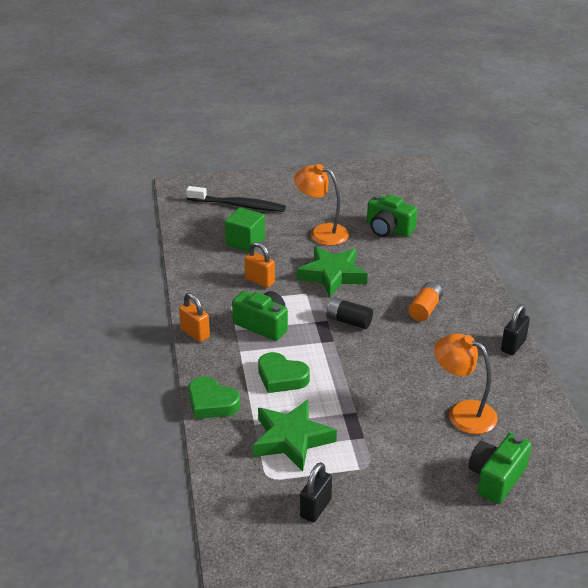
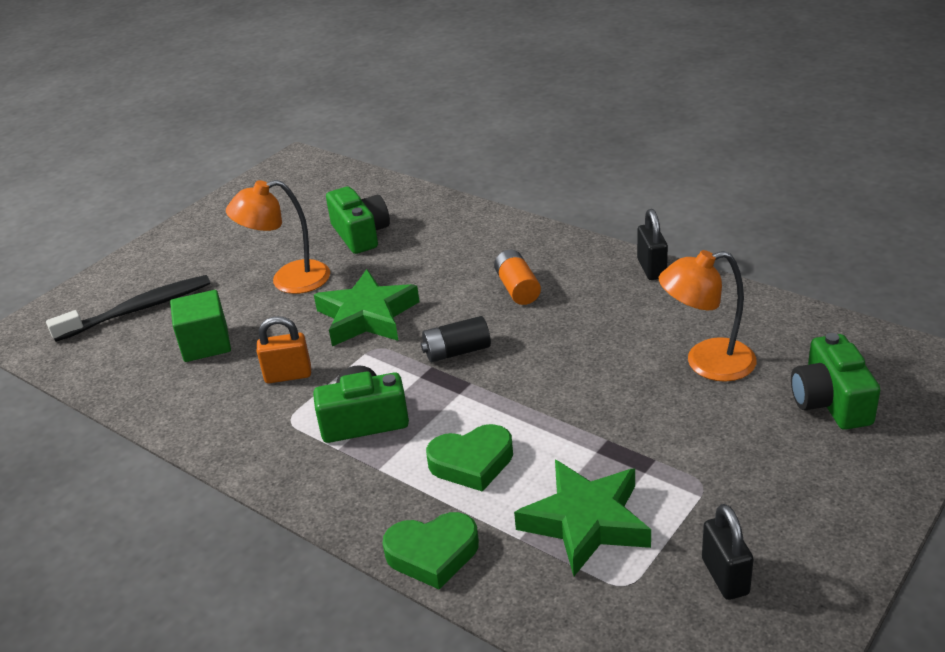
camera: 40 degrees left, 0 degrees up
(195, 333) = (291, 488): orange padlock -> none
(388, 229) = (361, 234): green camera -> green camera turned 105 degrees counterclockwise

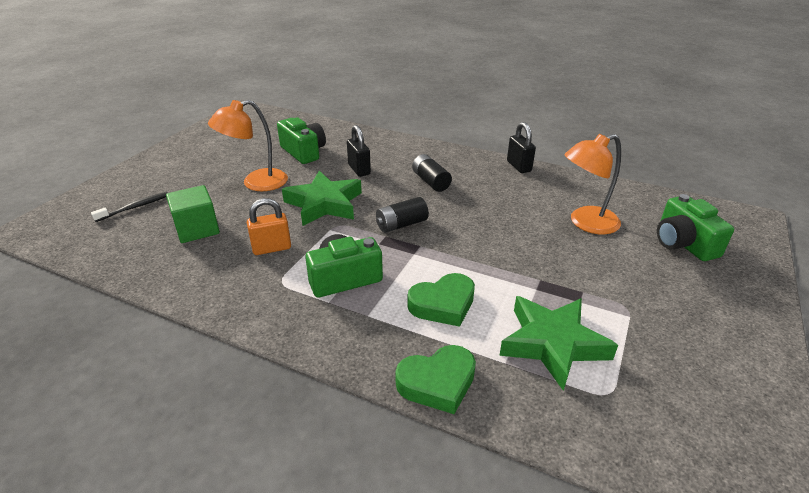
camera: 15 degrees left, 0 degrees up
(138, 310) = (135, 207): black toothbrush -> black toothbrush, size x0.57
(517, 288) = (431, 181): orange battery -> black battery
(725, 576) = (681, 378): black padlock -> black padlock (359, 170)

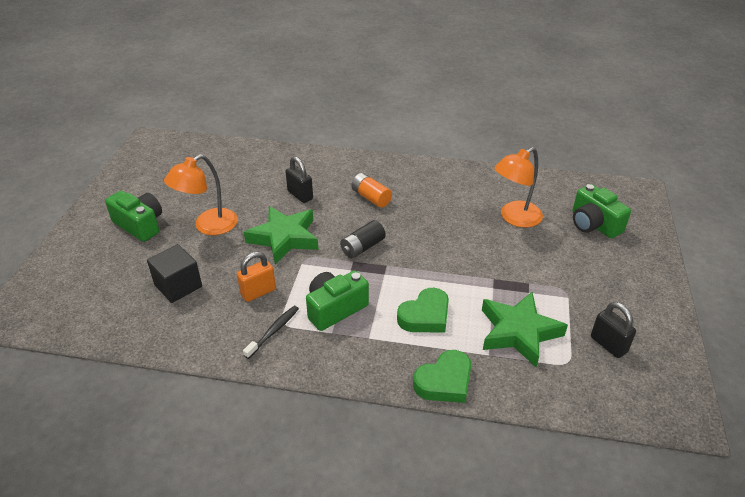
camera: 15 degrees left, 5 degrees up
(135, 207) = (103, 274): black toothbrush -> black toothbrush (273, 331)
(197, 229) = (178, 286): green cube -> black cube
(304, 152) = (237, 183): green camera -> green camera (140, 225)
(431, 181) = (371, 197): black battery -> orange battery
(519, 166) = (442, 168): black padlock -> black padlock (608, 344)

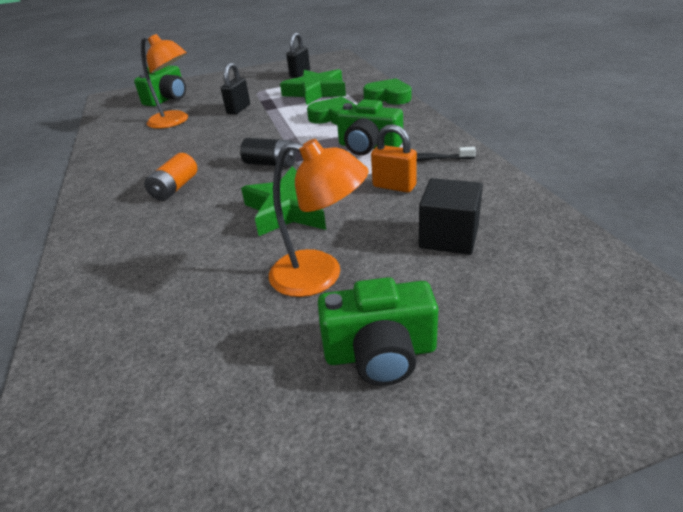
camera: 115 degrees left, 5 degrees down
(140, 225) = (380, 353): green camera -> green camera turned 105 degrees counterclockwise
(300, 195) = (194, 234): black padlock -> black padlock (238, 109)

